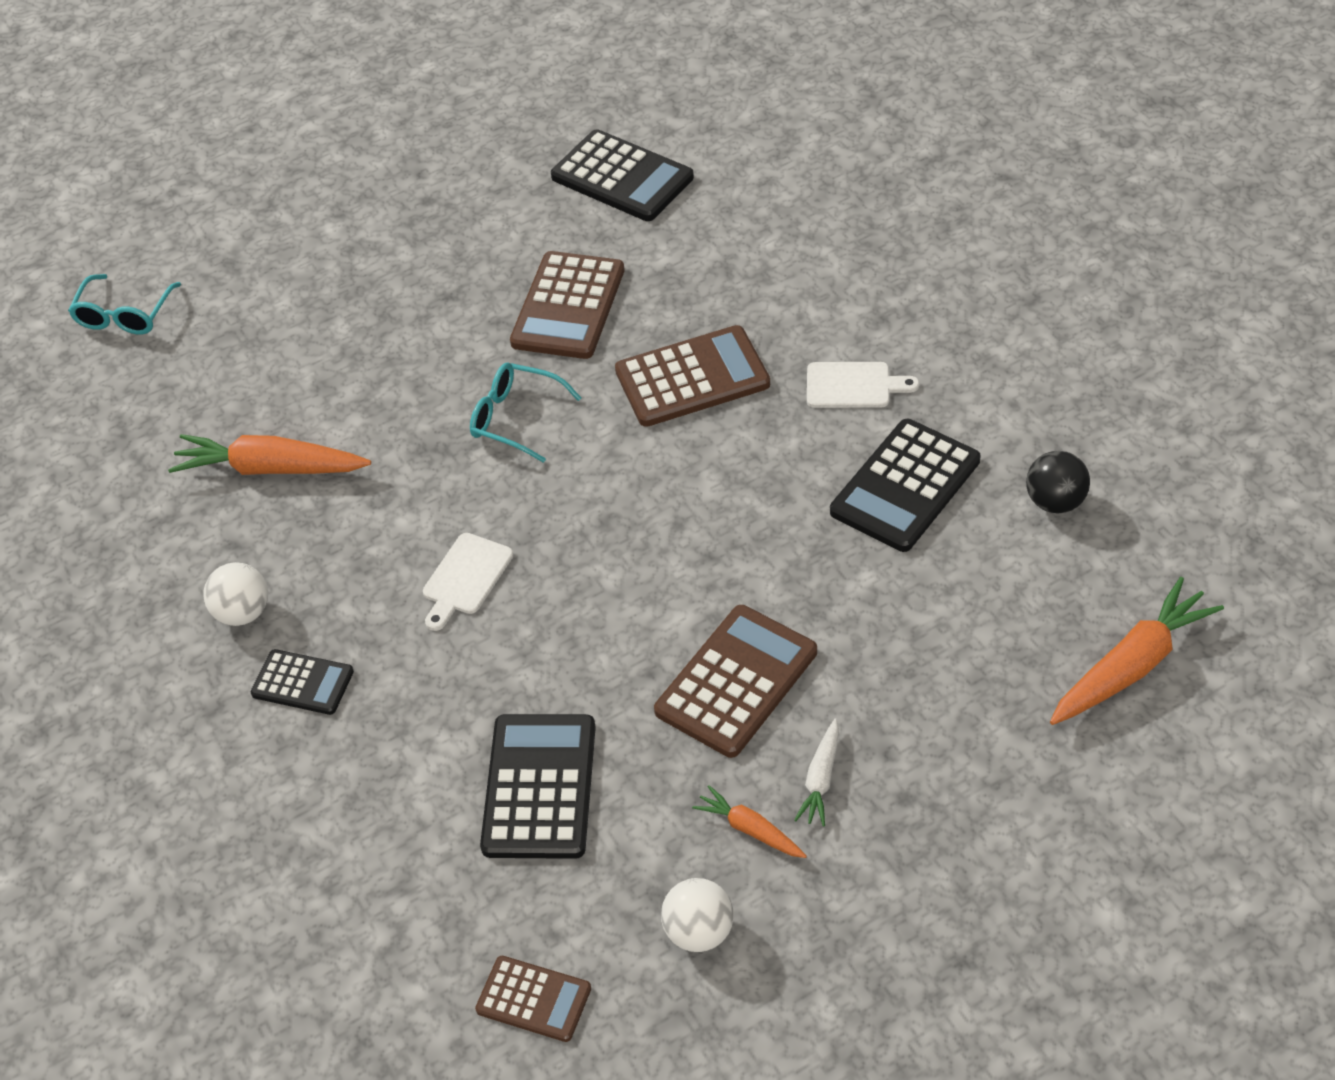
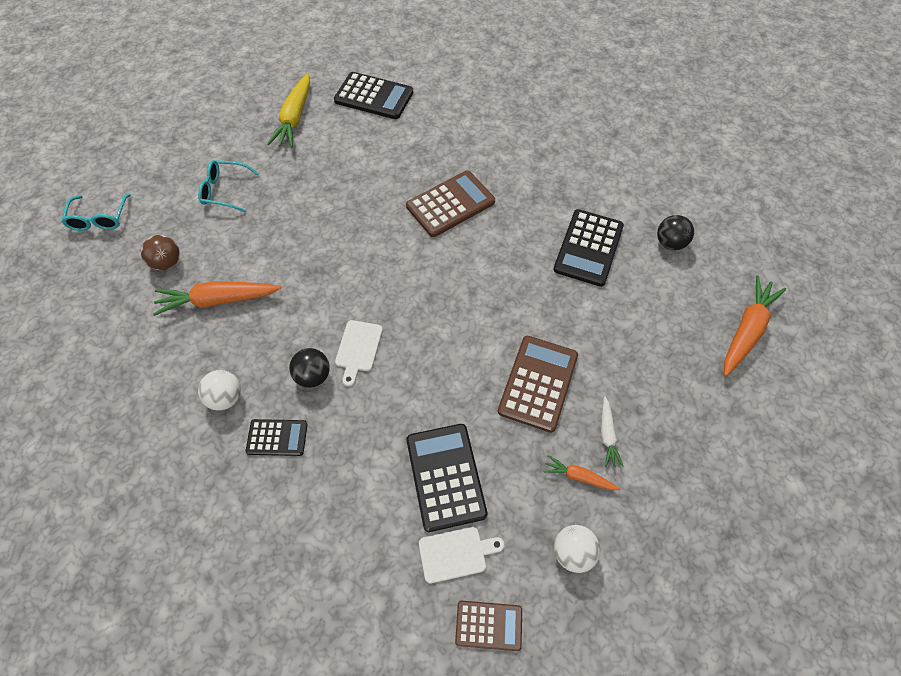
camera: 20 degrees left, 10 degrees up
(209, 399) = (167, 263): none -> brown ball
(383, 605) = (313, 376): none -> black ball
(476, 197) = (294, 118): none -> yellow carrot
(516, 418) = (358, 244): turquoise glasses -> turquoise glasses (225, 191)
(568, 306) = (367, 174): brown calculator -> none
(853, 385) = (539, 195): white cutting board -> white cutting board (456, 553)

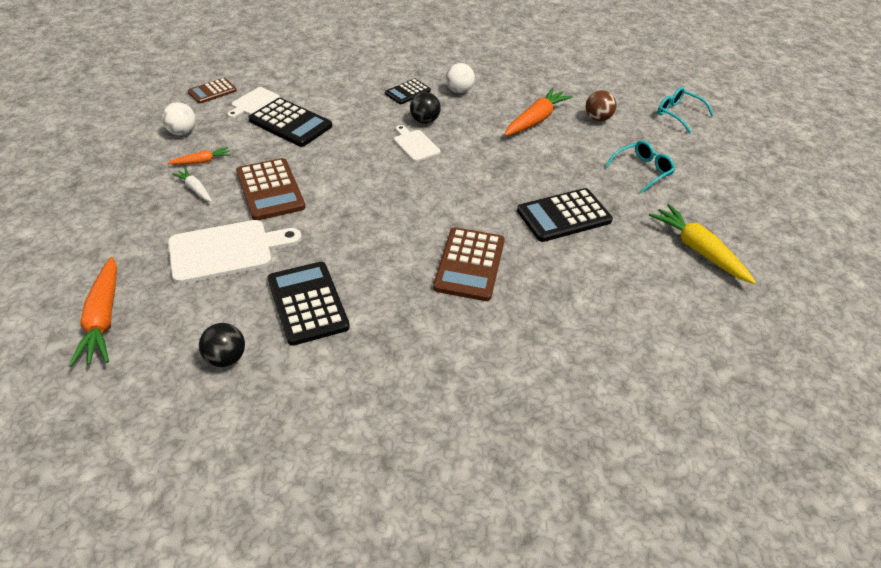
camera: 135 degrees right, 15 degrees down
(374, 96) = (677, 318): black calculator -> black calculator (564, 216)
(619, 336) = (226, 250): none -> white cutting board

